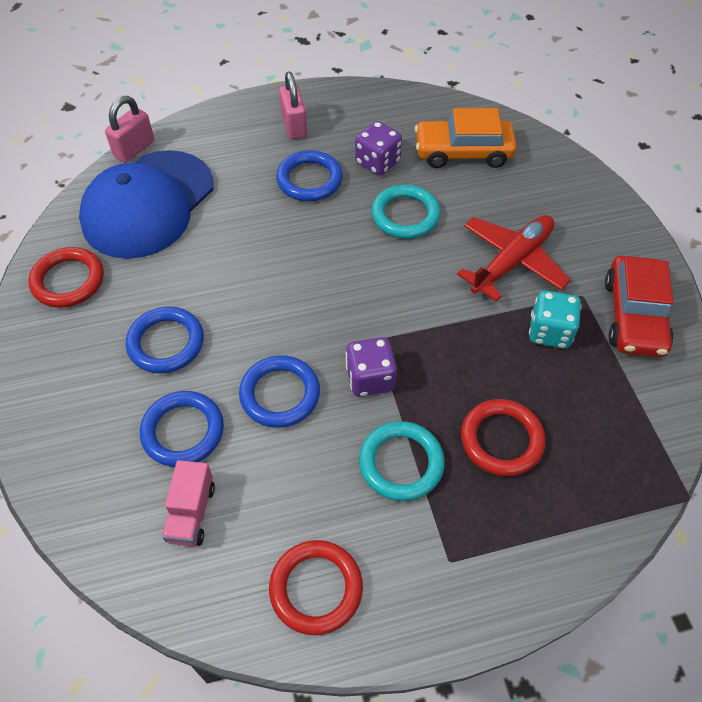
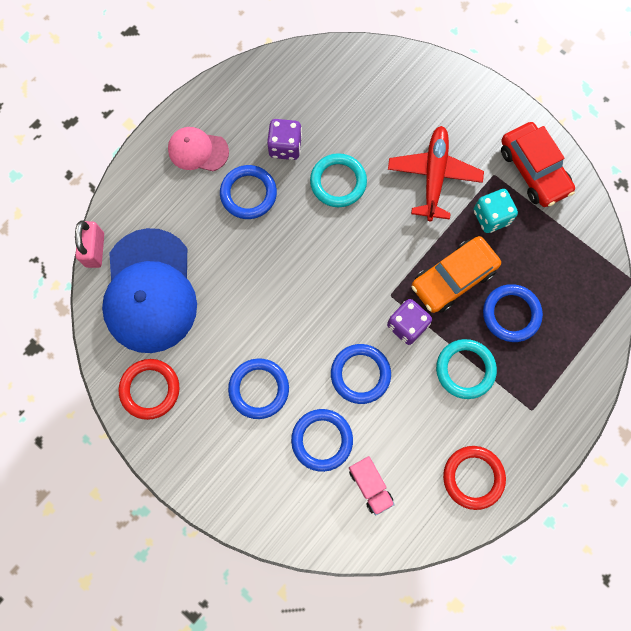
camera: 35 degrees left, 20 degrees up
(294, 126) = (198, 150): pink padlock -> pink cap
(463, 152) = (338, 98): orange car -> orange car (453, 278)
(501, 440) = (511, 314): red ring -> blue ring

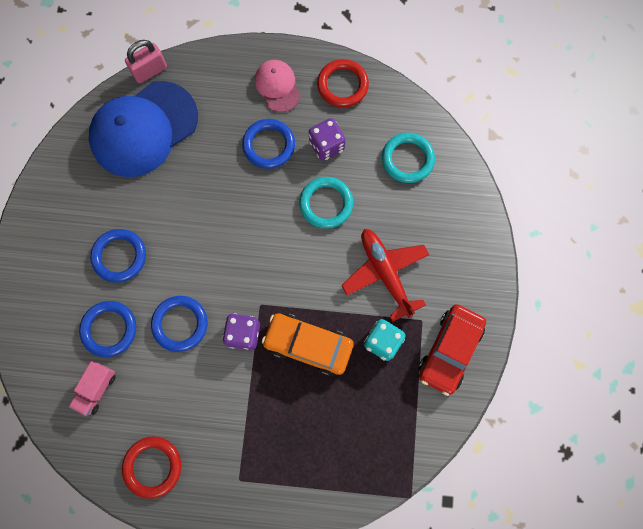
camera: 55 degrees right, 0 degrees up
(150, 389) = (70, 180): red ring -> red ring (342, 85)
(434, 176) = (385, 273): red plane -> red plane turned 90 degrees counterclockwise
(465, 369) = (237, 403): turquoise ring -> turquoise ring (407, 159)
(511, 314) = (309, 411): blue ring -> none

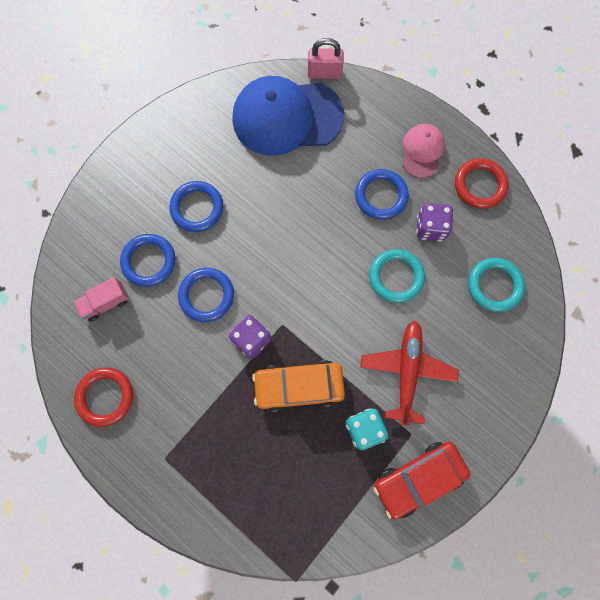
camera: 35 degrees right, 0 degrees up
(308, 345) = (299, 386): orange car -> orange car turned 60 degrees counterclockwise

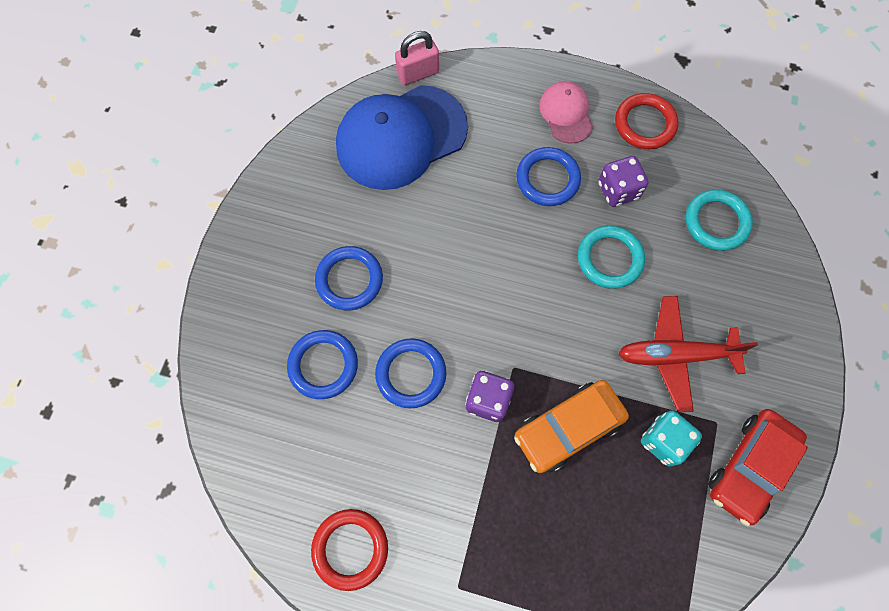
camera: 25 degrees left, 5 degrees down
(106, 303) = (295, 437): pink truck -> none
(407, 371) = (675, 355): red plane -> red plane turned 75 degrees counterclockwise

